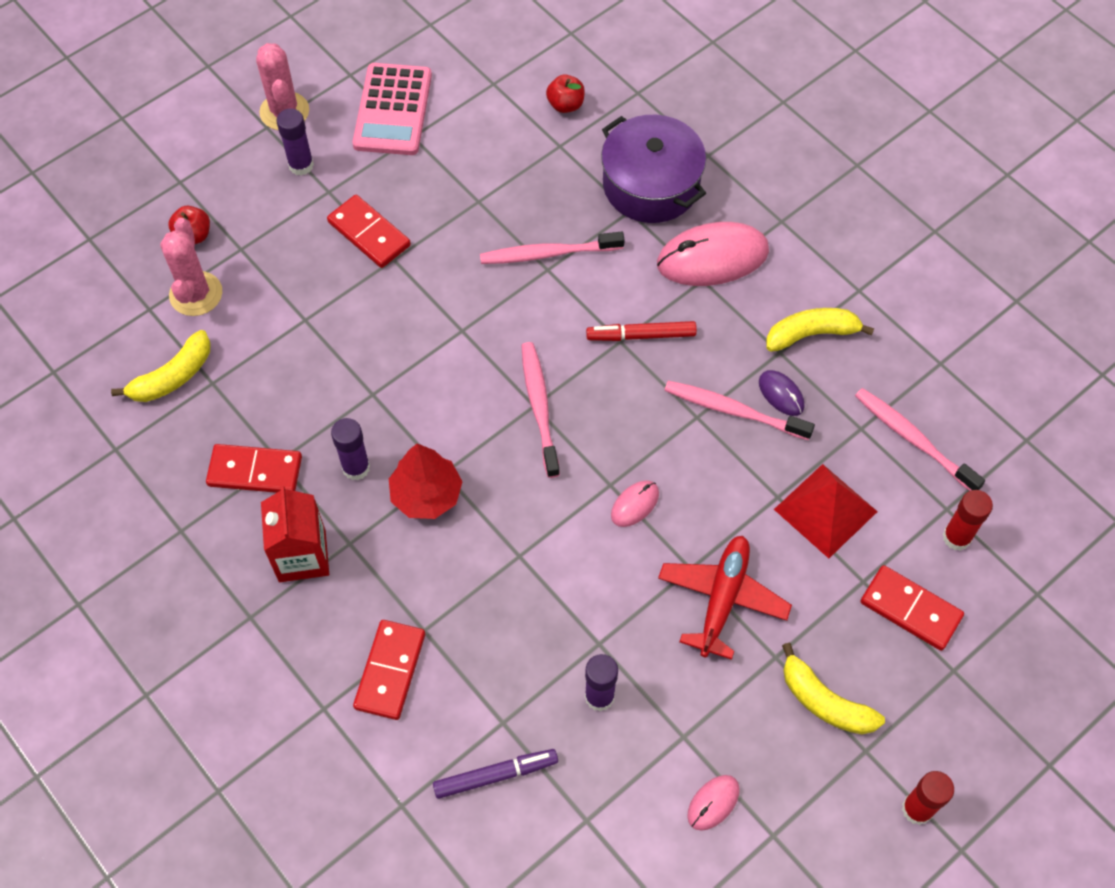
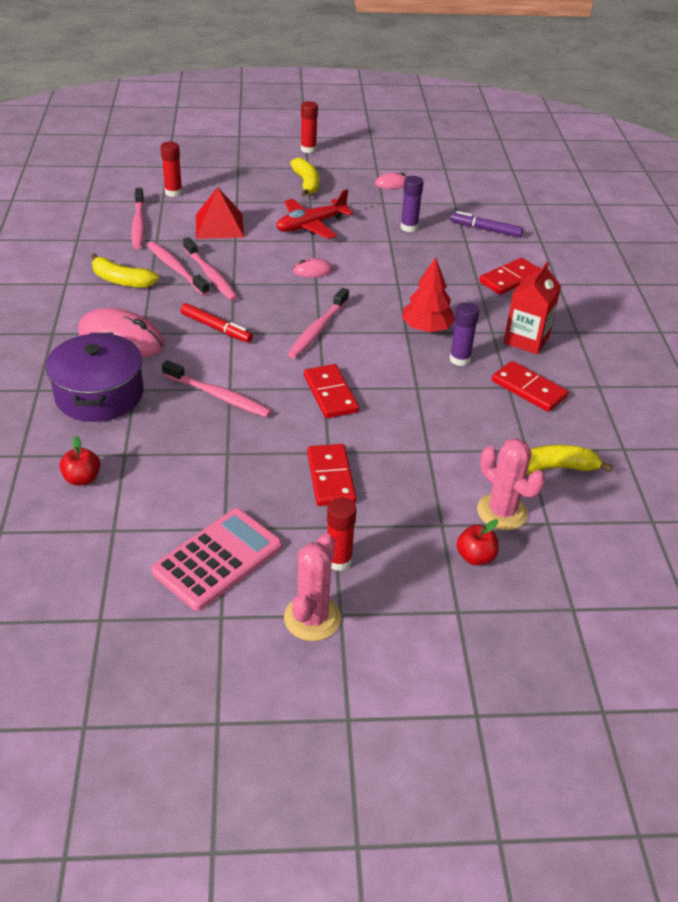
camera: 145 degrees left, 20 degrees down
(196, 294) = (502, 512): pink cactus -> pink cactus turned 75 degrees counterclockwise
(301, 165) = (338, 560): purple glue stick -> red glue stick
(781, 394) = (176, 269): purple mouse -> pink toothbrush
(910, 609) = (229, 186): red domino -> red domino (330, 394)

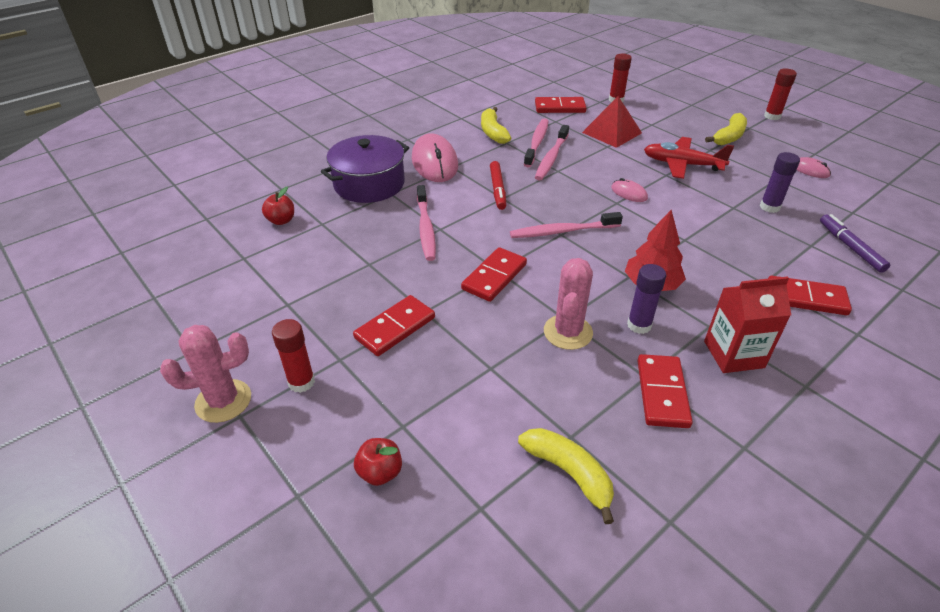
camera: 55 degrees right, 0 degrees up
(138, 224) = (560, 107): pink toothbrush -> red domino
(218, 559) = (251, 318): pink calculator -> none
(502, 512) = (460, 462): pink cactus -> pink cactus (568, 332)

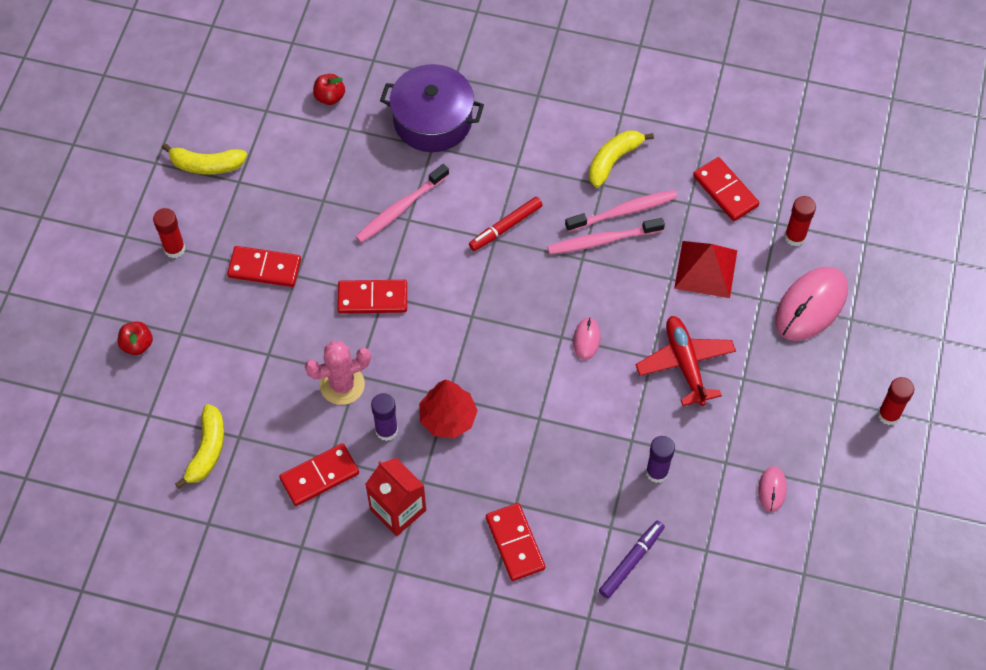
camera: 55 degrees right, 20 degrees up
(223, 401) = (129, 217): pink cactus -> none
(434, 162) = (512, 147): pink mouse -> pink mouse (811, 305)
(562, 231) = (476, 315): pink toothbrush -> none
(729, 137) = (791, 387): yellow banana -> yellow banana (206, 165)

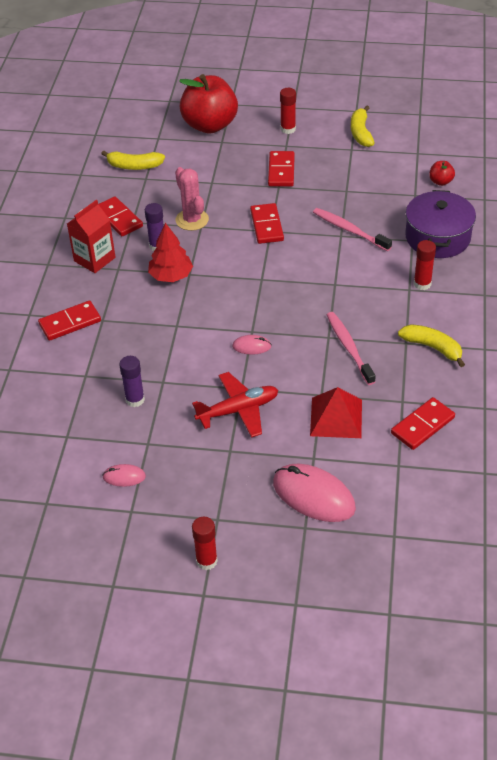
camera: 85 degrees right, 15 degrees down
(137, 345) = (210, 125): red apple -> red apple, size x2.42
(505, 227) = (347, 289): red marker -> none
(623, 211) = (382, 358): pink toothbrush -> none
(631, 561) = (56, 390): purple marker -> none
(795, 237) = (386, 480): red glue stick -> red glue stick (422, 284)

